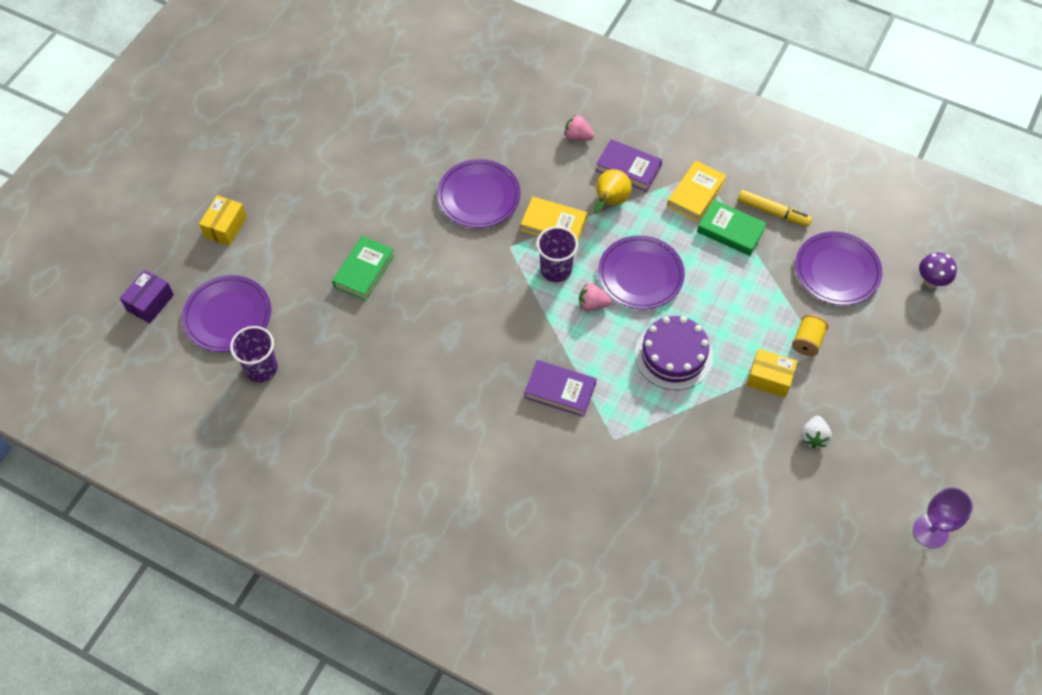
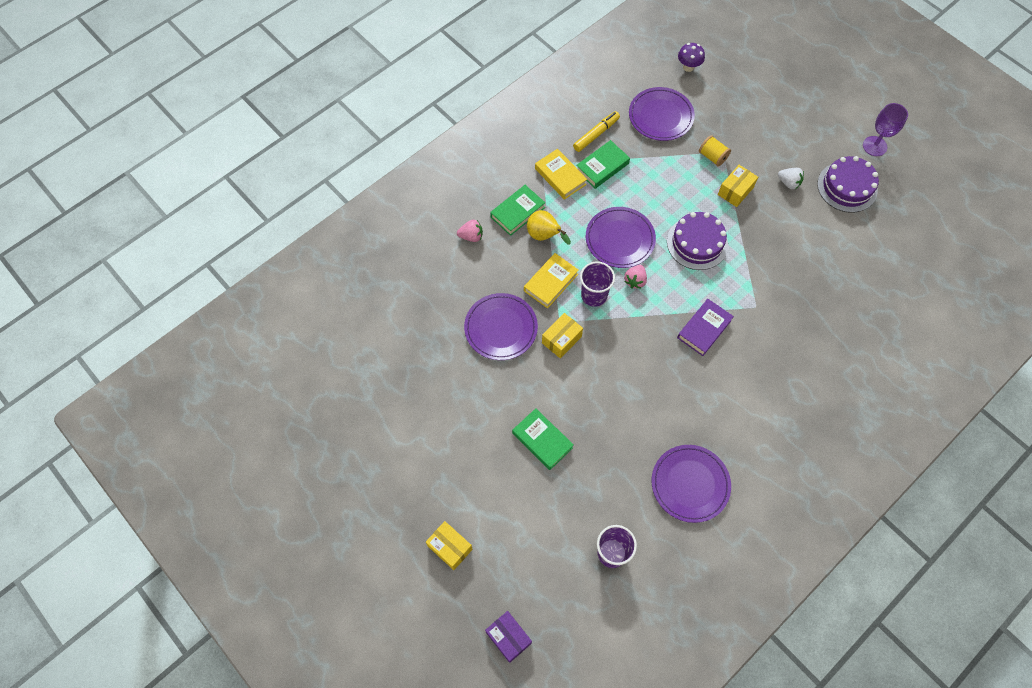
camera: 70 degrees left, 5 degrees up
(228, 316) = (548, 569): purple plate -> purple plate (690, 484)
(488, 255) = (561, 339): none -> yellow box
(578, 137) = (471, 236): pink strawberry -> pink strawberry turned 135 degrees counterclockwise
(628, 168) = (517, 212): purple book -> green book
(844, 509) = (847, 187): none -> purple cake

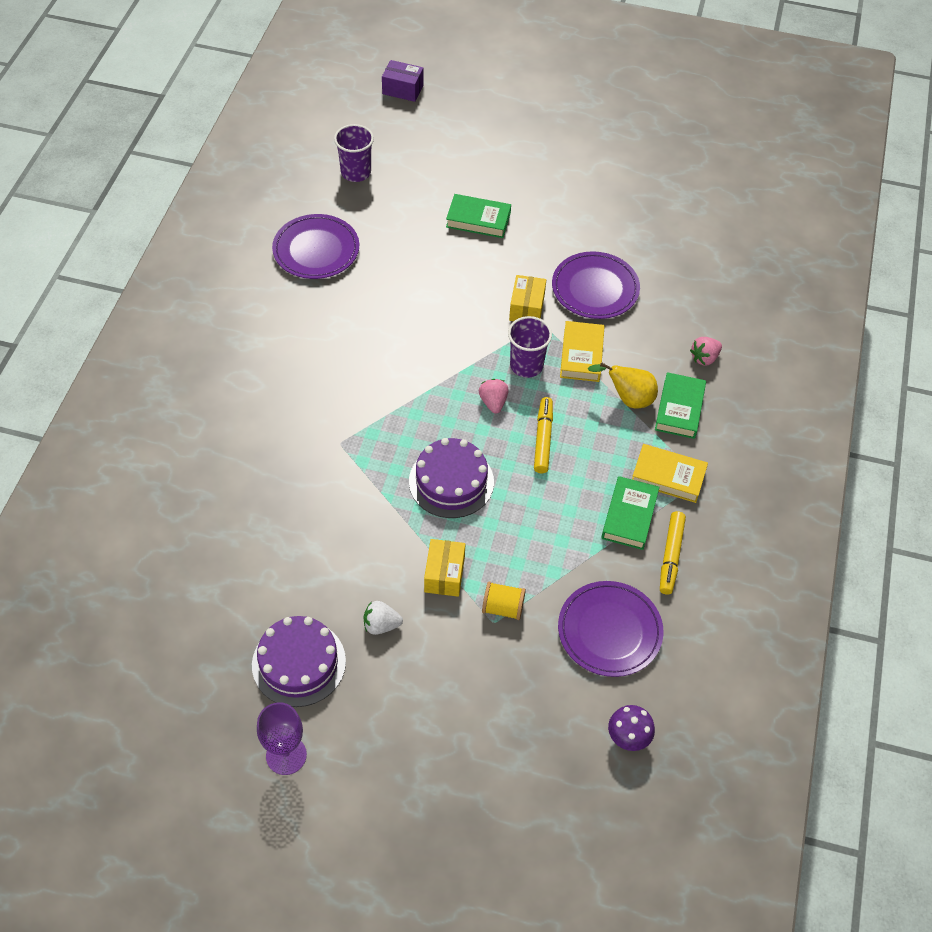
camera: 145 degrees right, 10 degrees down
(450, 547) = (495, 117): yellow box -> none
(620, 239) = (543, 439): purple plate -> yellow marker
(704, 329) = (385, 390): purple book -> none

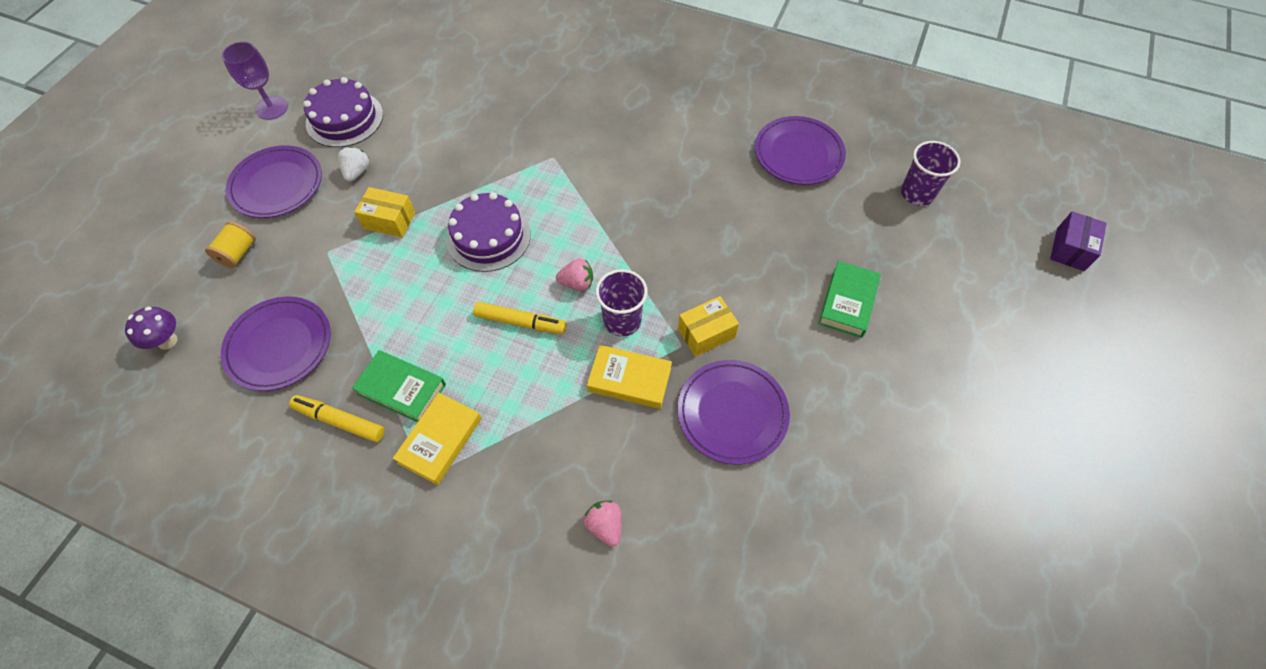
camera: 100 degrees right, 5 degrees up
(410, 704) = (277, 185): none -> purple plate
(502, 608) = (339, 261): yellow spool -> yellow spool (238, 253)
(527, 308) = (706, 333): yellow box -> yellow box turned 45 degrees counterclockwise
(628, 399) = (557, 419): yellow pear -> none
(679, 409) = (531, 475): green book -> none

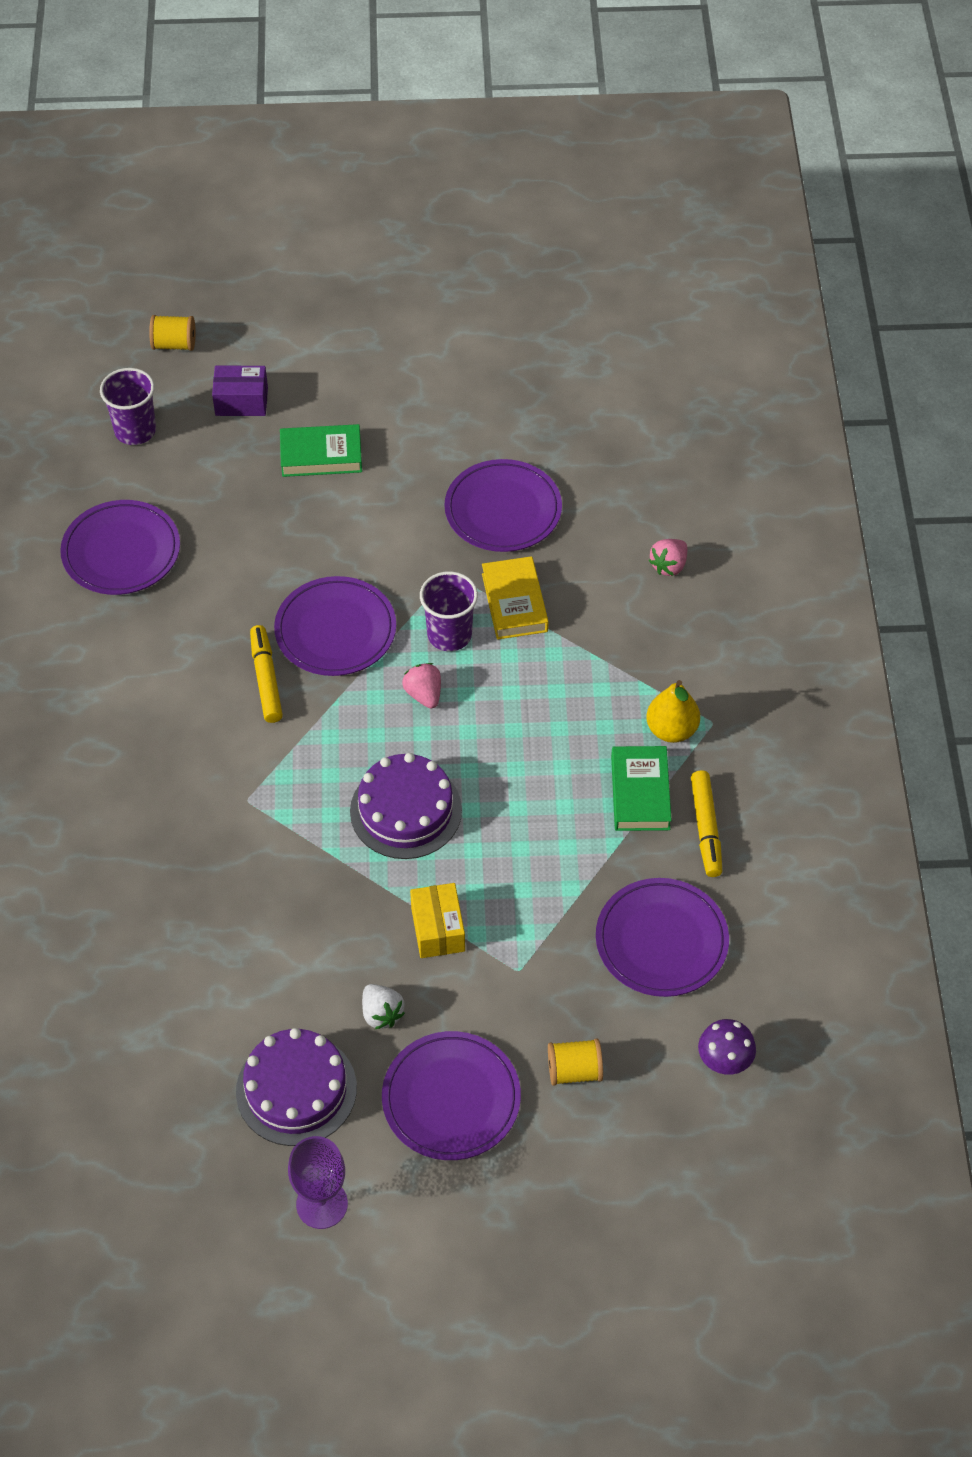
camera: 115 degrees left, 5 degrees down
(357, 172) = (381, 1014): white strawberry -> white strawberry turned 105 degrees counterclockwise
(440, 440) = (671, 730): yellow book -> yellow pear
(520, 322) = (502, 724): yellow marker -> yellow marker (266, 679)
(665, 251) = (335, 630): none -> purple plate
(706, 333) = (424, 558): yellow box -> none
(1008, 244) = (174, 344): none -> yellow spool
(1070, 249) = (156, 297): purple box -> purple box (241, 401)

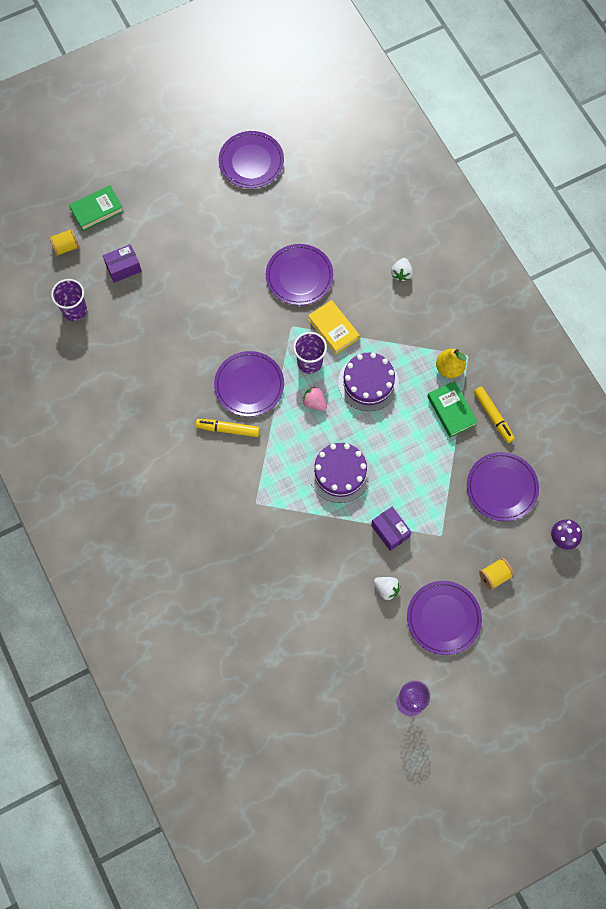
camera: 25 degrees left, 15 degrees up
(121, 552) = (109, 387): purple plate -> purple plate (251, 162)
(266, 679) = (228, 429): yellow marker -> yellow marker turned 45 degrees counterclockwise
(296, 1089) = (366, 648): purple cake -> purple cake (368, 382)
(321, 455) = (185, 283): green book -> green book (97, 210)
(438, 929) = (390, 531): yellow box -> purple box
(669, 566) = (401, 273): pink strawberry -> white strawberry

